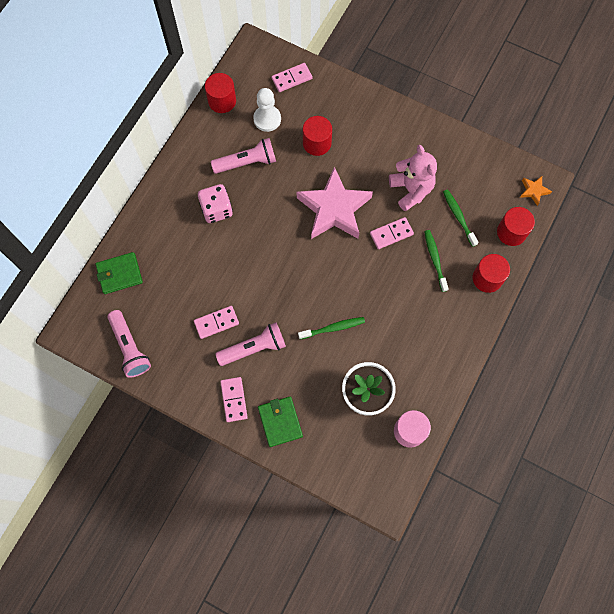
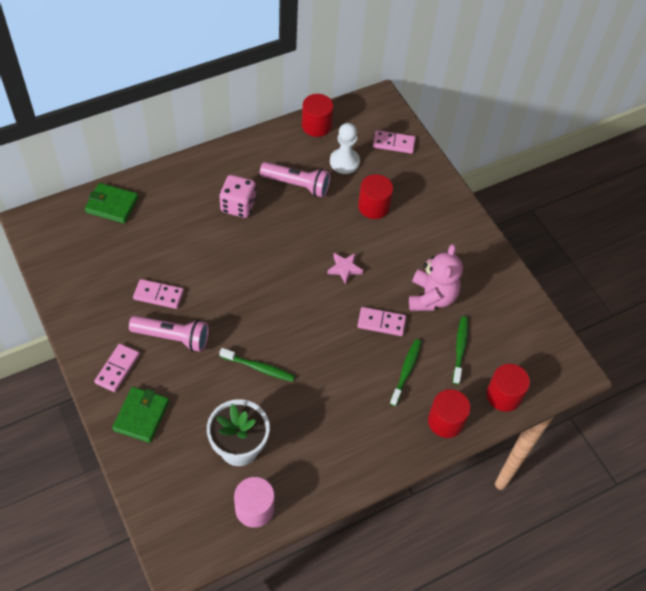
camera: 30 degrees right, 15 degrees down
(130, 347) = (68, 267): pink flashlight -> none
(334, 209) = (344, 269): pink star -> pink star, size x0.42
(533, 191) = (556, 373): orange star -> none

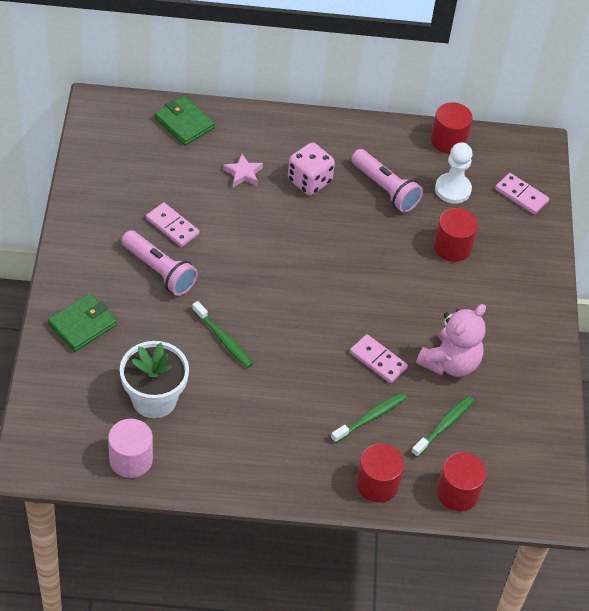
camera: 30 degrees right, 5 degrees down
(117, 369) = (88, 273): pink domino -> none
(344, 269) = (377, 292): pink star -> pink star (243, 174)

